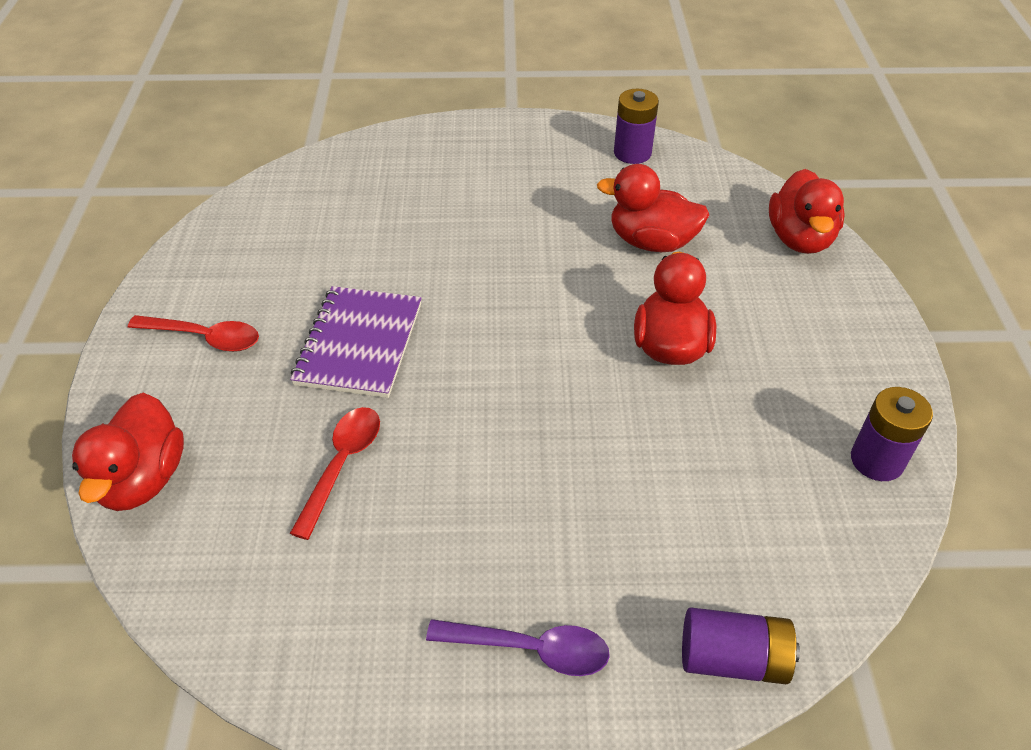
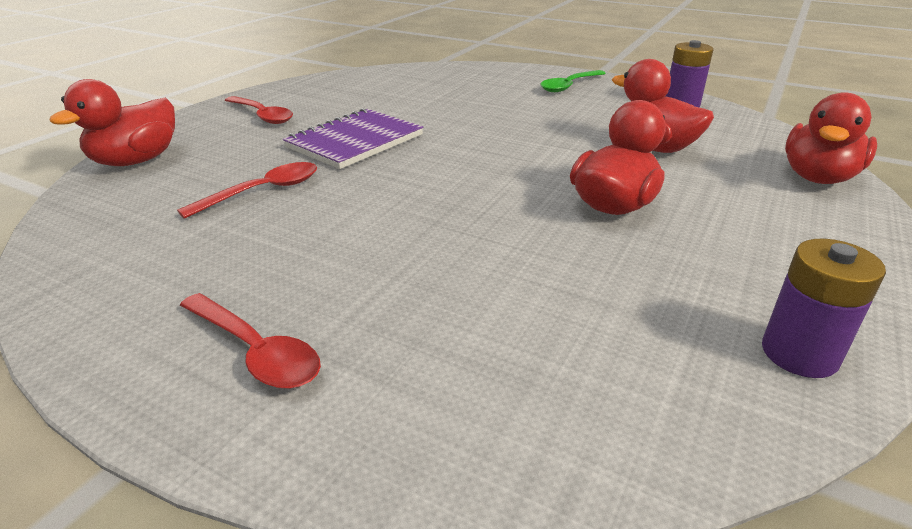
camera: 30 degrees right, 15 degrees down
(503, 153) = (569, 86): none -> green spoon
(530, 649) = (255, 351): purple spoon -> red spoon
(733, 658) = (450, 455): purple battery -> none

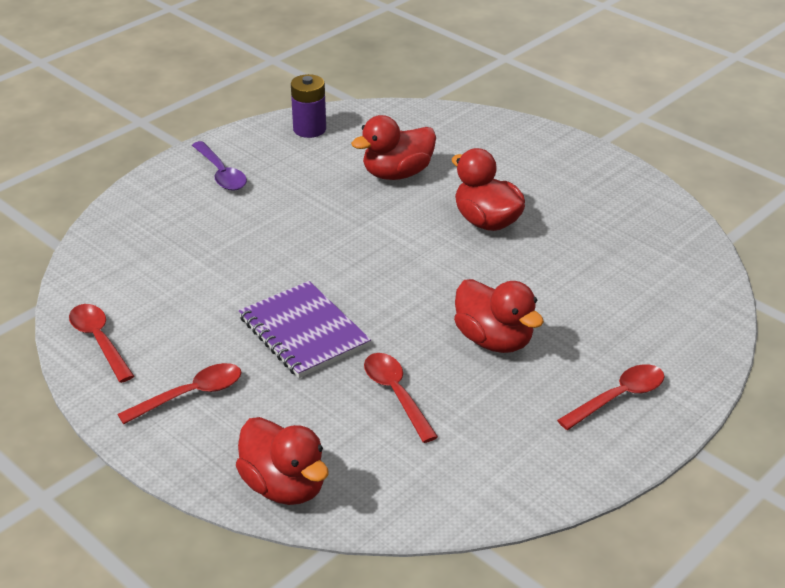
camera: 75 degrees left, 5 degrees up
(324, 84) = (99, 341): none -> red spoon
(569, 86) = (221, 173): green spoon -> purple spoon
(799, 354) = (655, 212): purple battery -> none
(818, 178) = (477, 126): red duck -> red duck (494, 340)

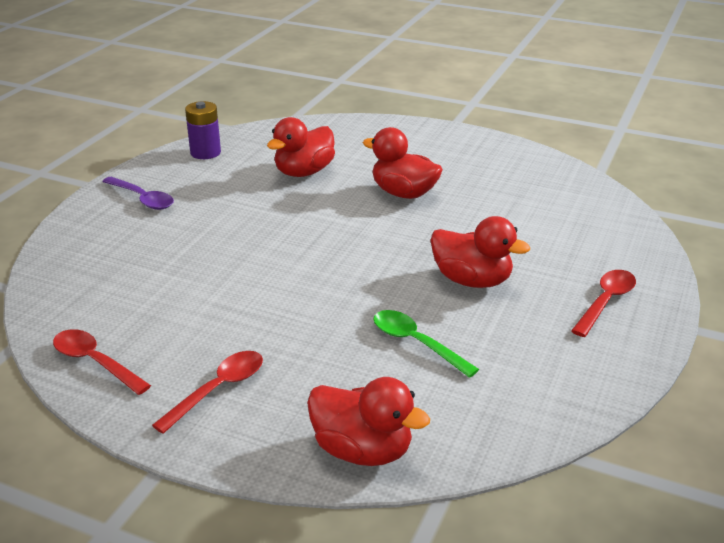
camera: 20 degrees left, 5 degrees down
(304, 332) = (297, 310): purple notebook -> none
(396, 395) = (416, 343): red spoon -> green spoon

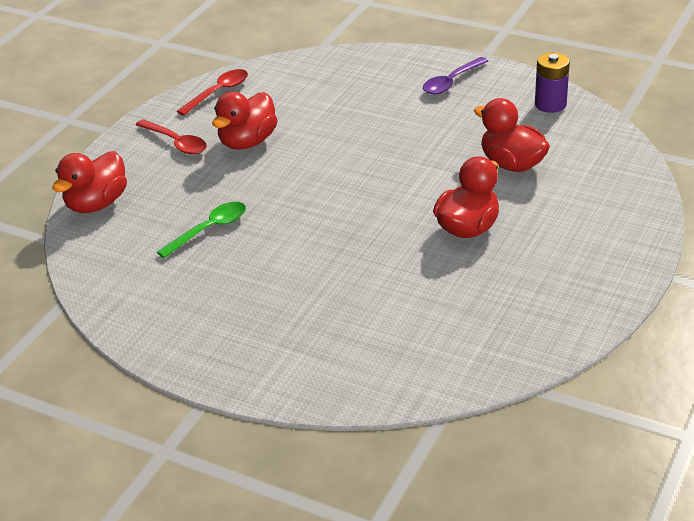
camera: 95 degrees right, 5 degrees up
(472, 280) = (296, 264): red duck -> red duck (247, 142)
(605, 302) = (248, 346): red spoon -> none

